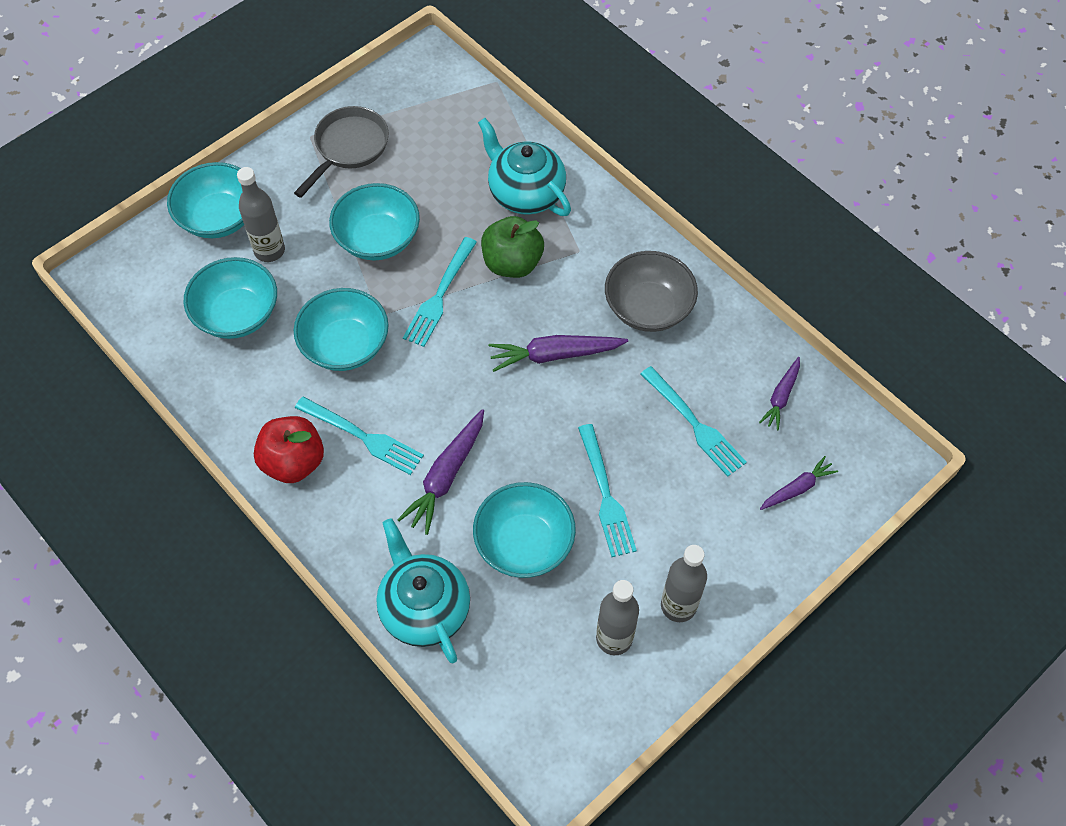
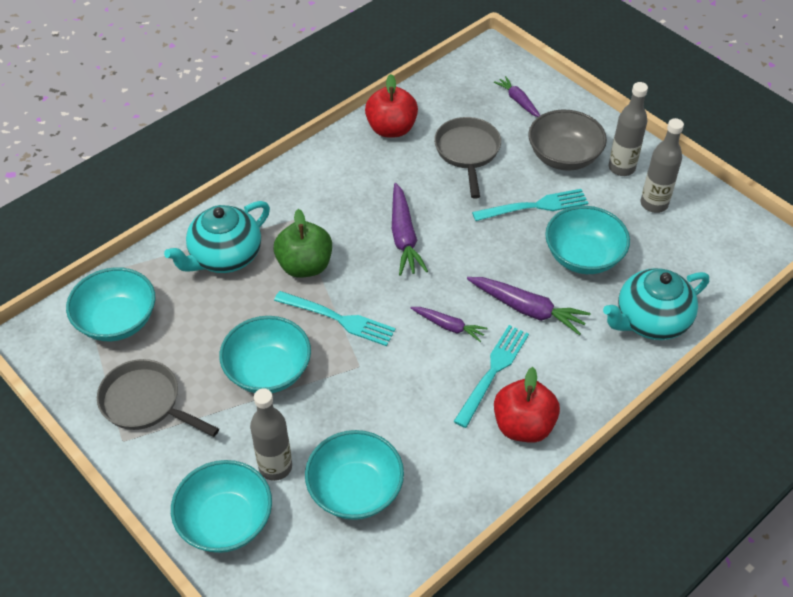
camera: 90 degrees left, 10 degrees down
(345, 345) = (393, 391): turquoise bowl -> turquoise bowl (117, 321)
(648, 307) = (356, 176): grey bowl -> grey bowl (563, 157)
(695, 424) = (467, 152): turquoise fork -> grey pan
(730, 342) = (391, 129): none -> red apple
(781, 397) = (441, 104): purple carrot -> purple carrot (448, 326)

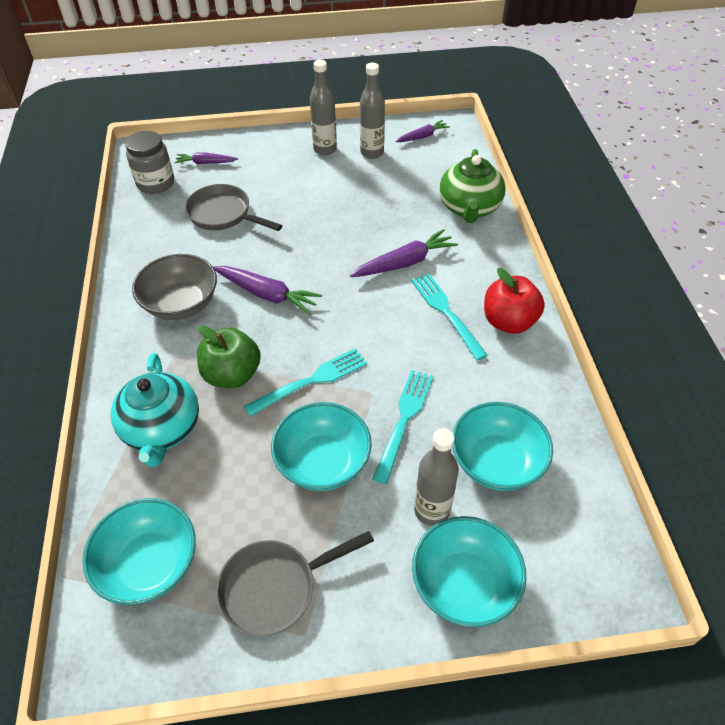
camera: 55 degrees left, 0 degrees up
(391, 129) = (148, 243): red apple -> none
(448, 326) = (381, 315): purple carrot -> purple carrot (422, 136)
(462, 87) = (155, 183): none -> grey jar
(535, 206) = (314, 208): turquoise fork -> turquoise fork (404, 419)
(563, 157) = (284, 170): grey bowl -> grey bowl (181, 304)
(583, 256) = (384, 209): turquoise bowl -> none
(650, 321) = (469, 208): turquoise teapot -> green teapot

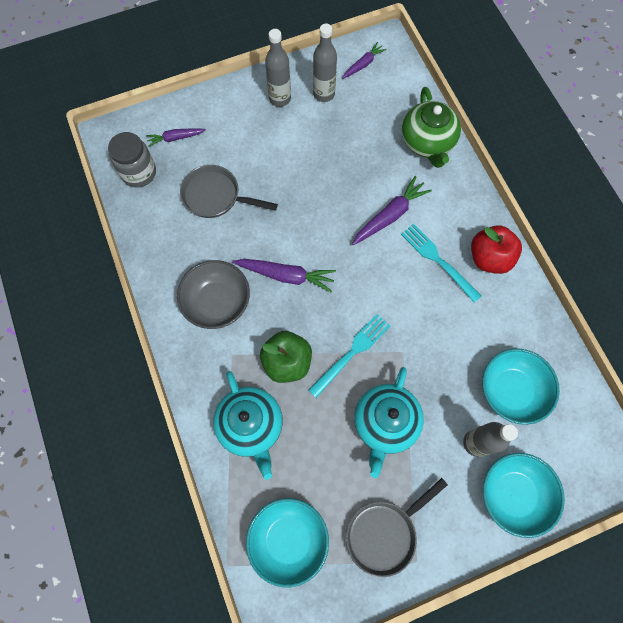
camera: 15 degrees left, 20 degrees up
(323, 462) = (385, 423): turquoise bowl -> turquoise teapot
(404, 419) = (434, 370): turquoise fork -> none

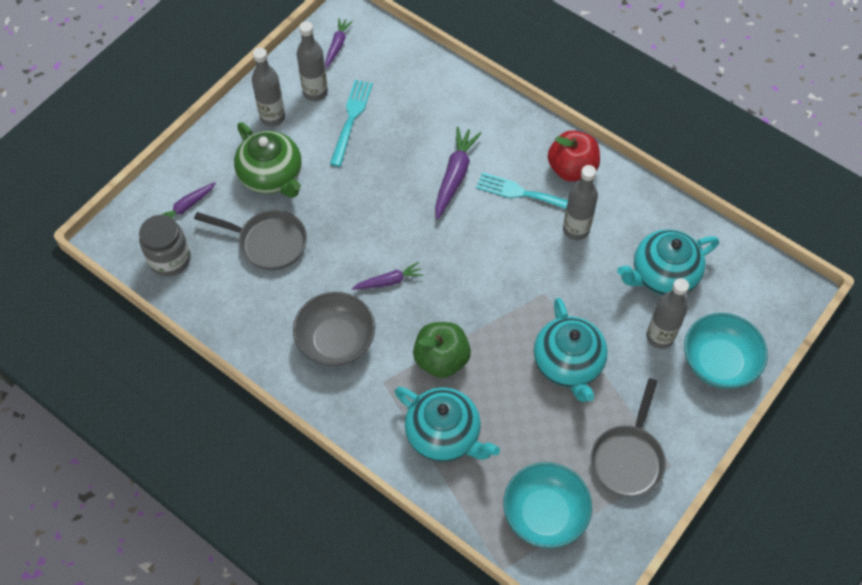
camera: 30 degrees left, 10 degrees down
(216, 196) = (268, 242): grey pan -> grey pan turned 150 degrees counterclockwise
(286, 276) = (389, 281): purple carrot -> purple carrot, size x0.62
(352, 352) = (497, 318): turquoise fork -> turquoise fork (351, 119)
(427, 143) = (448, 91): green teapot -> green teapot (272, 176)
(461, 312) = (576, 229): none -> grey bottle
(511, 390) = (663, 275): turquoise bowl -> turquoise teapot

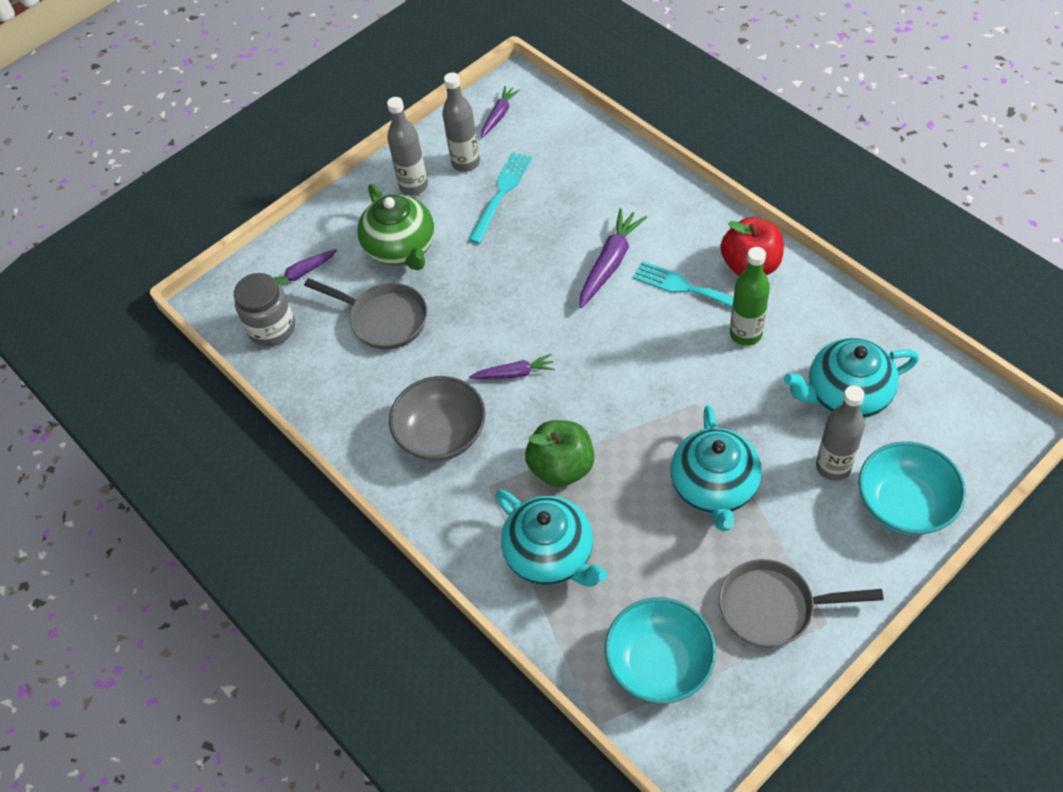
camera: 15 degrees right, 5 degrees down
(576, 229) = (745, 334): grey bottle -> green bottle
(628, 458) = (773, 607): grey pan -> grey pan turned 60 degrees clockwise

